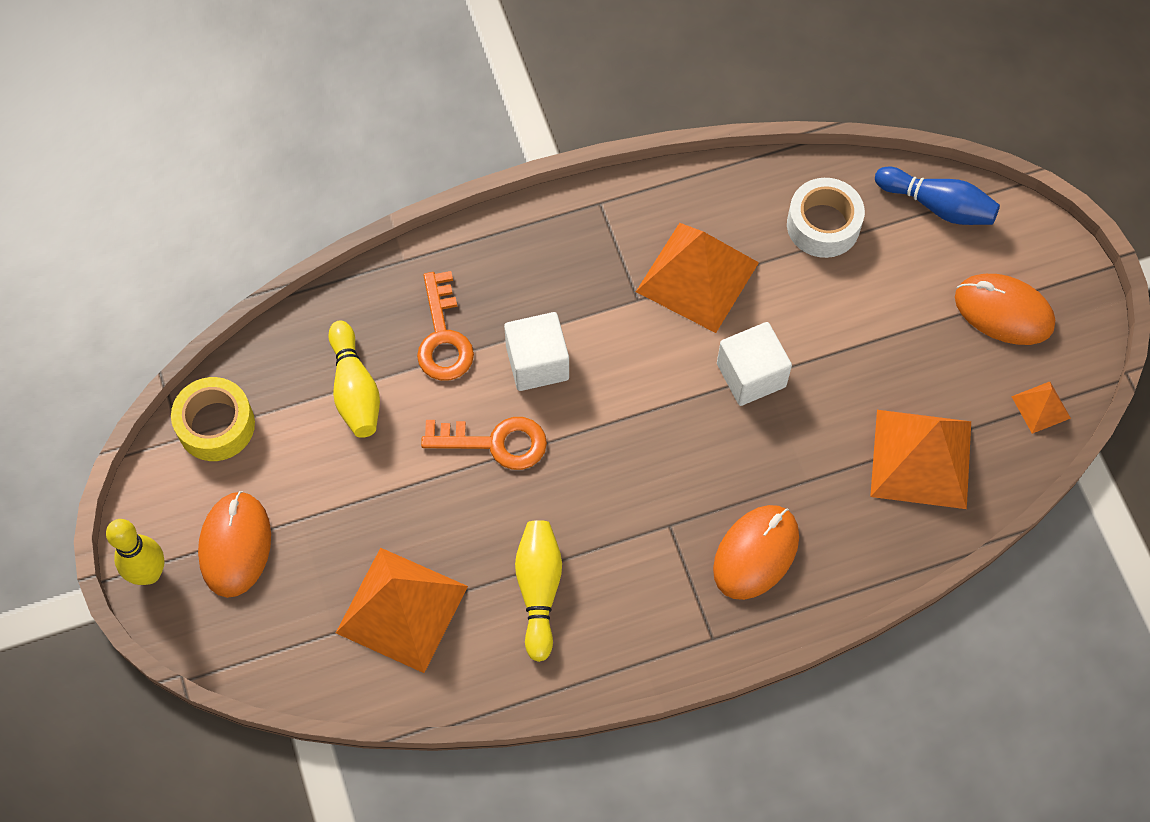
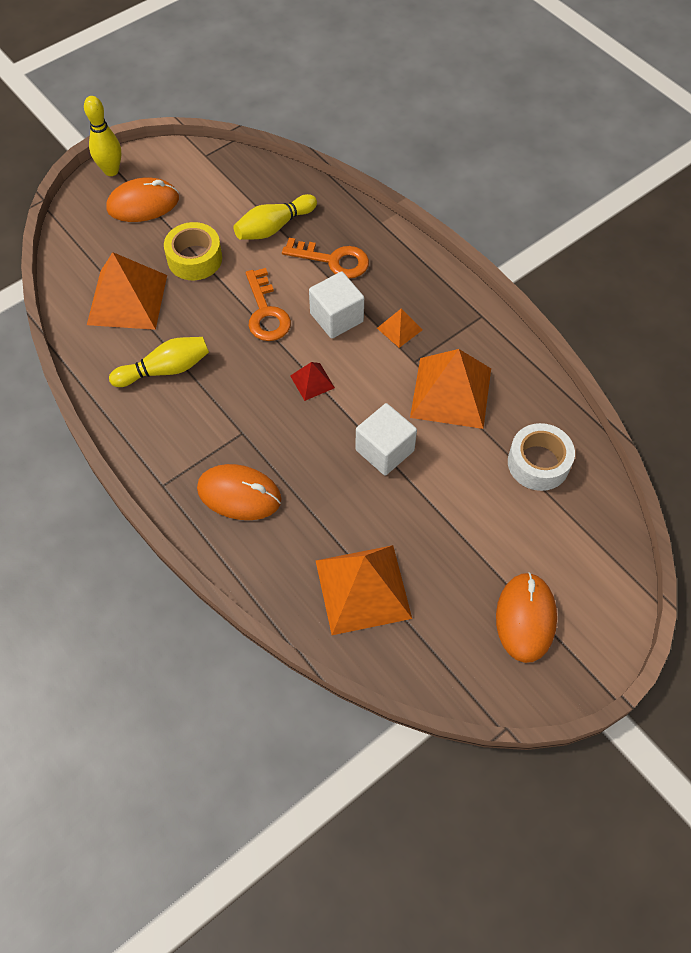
camera: 70 degrees right, 5 degrees down
(216, 425) = (221, 169): yellow tape -> yellow tape (194, 259)
(443, 337) = (333, 260): orange key -> orange key turned 135 degrees counterclockwise
(624, 422) = (312, 381): none -> red pyramid
(937, 206) = (600, 541): blue bowling pin -> none
(1041, 407) = (449, 671): orange pyramid -> orange pyramid (399, 329)

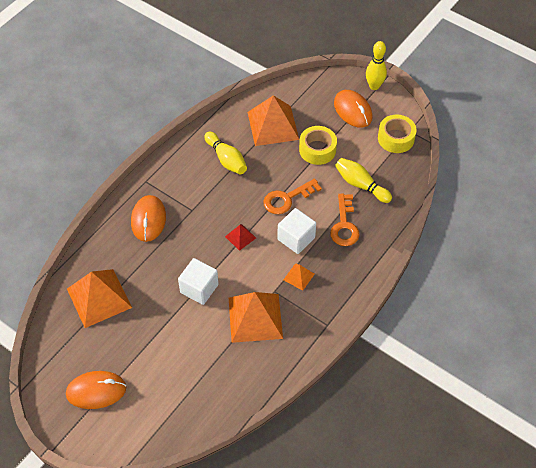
camera: 75 degrees right, 5 degrees down
(212, 172) = (396, 138): none -> yellow tape
(538, 463) = (213, 381): white tape -> none

